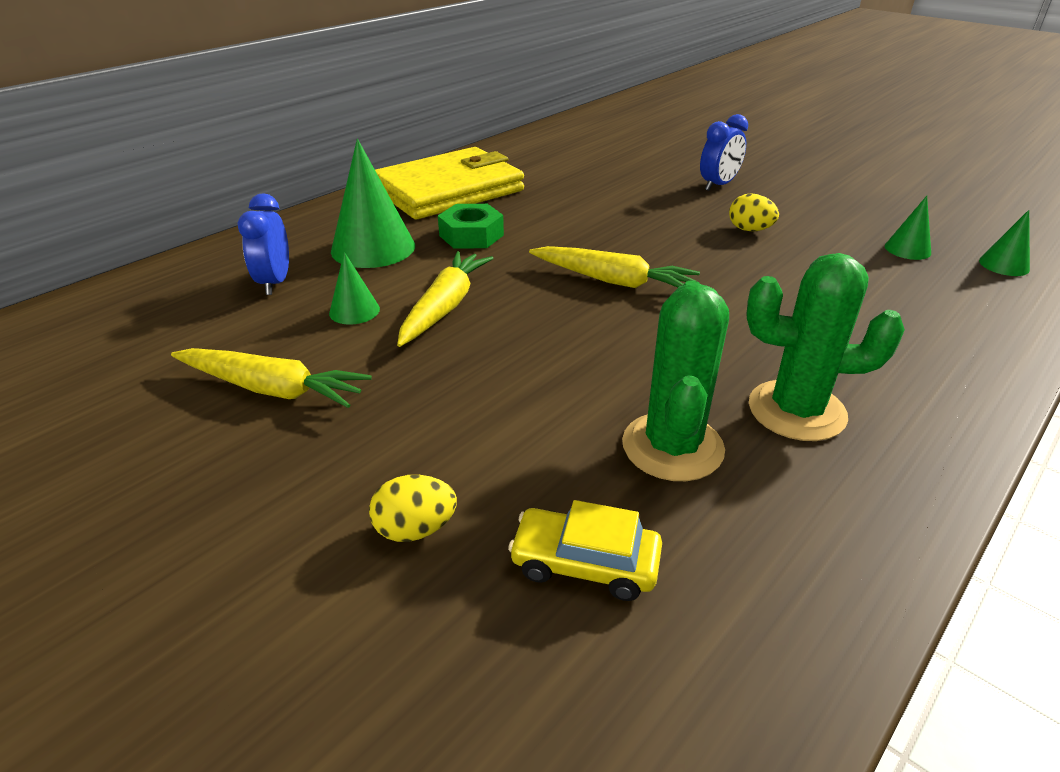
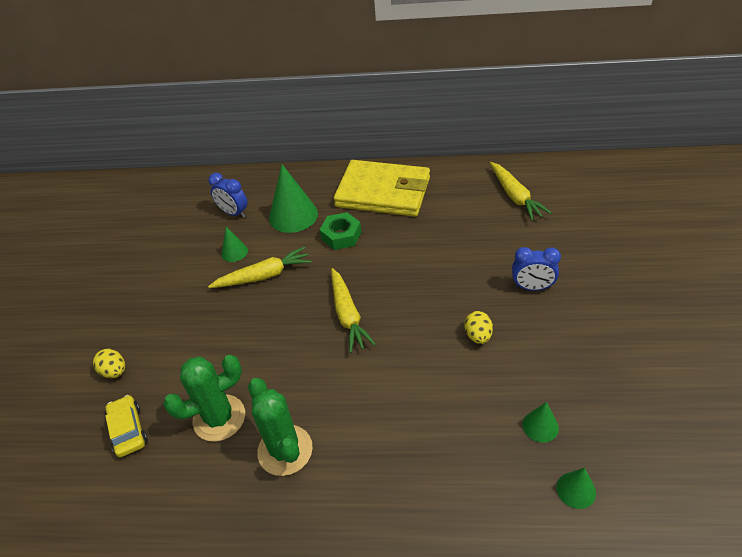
camera: 55 degrees right, 10 degrees up
(272, 389) = (162, 274): yellow carrot -> yellow carrot (515, 196)
(275, 282) = (234, 213): blue clock -> blue clock turned 105 degrees counterclockwise

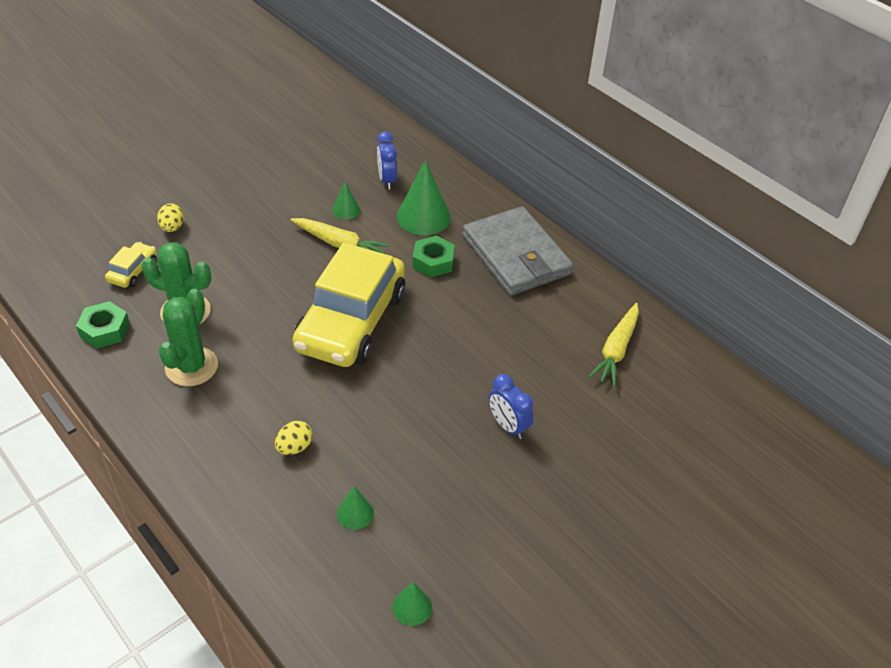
camera: 40 degrees right, 0 degrees up
(172, 494) = (105, 330): none -> green nut
(348, 315) = (351, 321): yellow carrot -> yellow car
(383, 192) = (516, 255): yellow wallet -> grey wallet
(478, 336) = (412, 419): yellow egg -> yellow egg (294, 447)
(576, 490) = (312, 569): green cone -> green cone (412, 607)

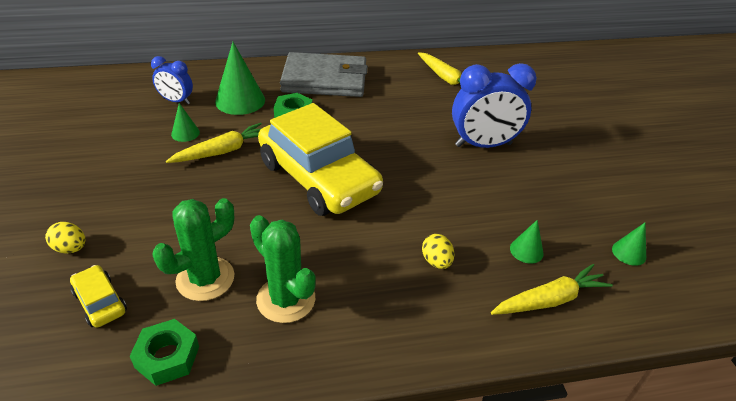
camera: 60 degrees left, 5 degrees down
(296, 549) = (549, 300): none -> yellow carrot
(508, 426) = (483, 145): blue clock -> blue clock, size x1.80

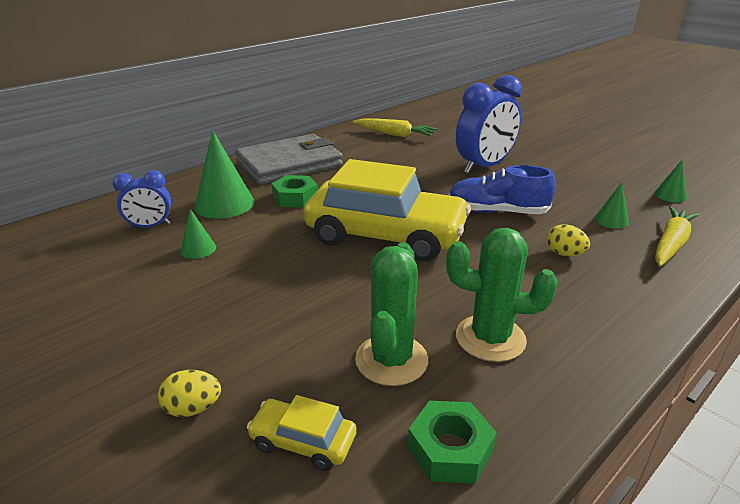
camera: 30 degrees left, 10 degrees down
(222, 151) = (261, 249): yellow carrot -> none
(433, 196) = (497, 212): none -> blue shoe

